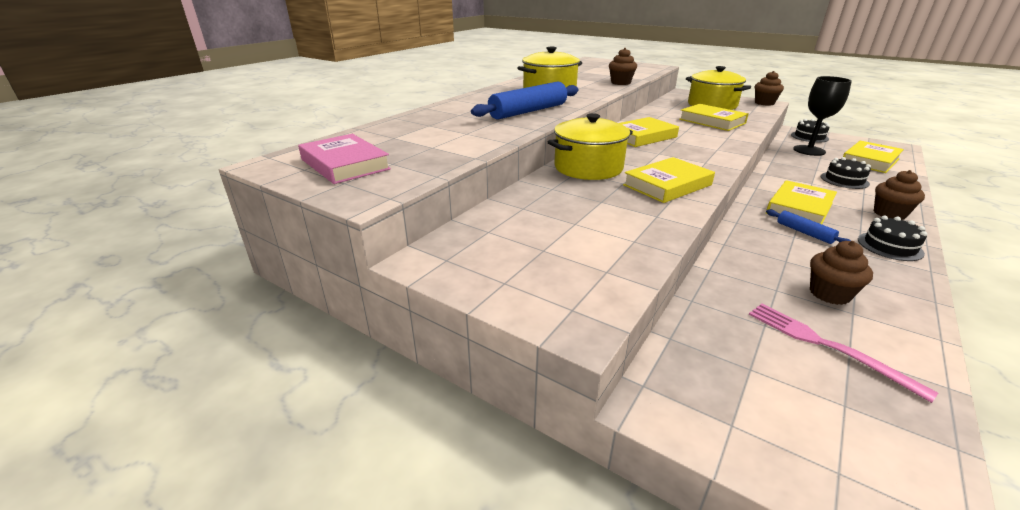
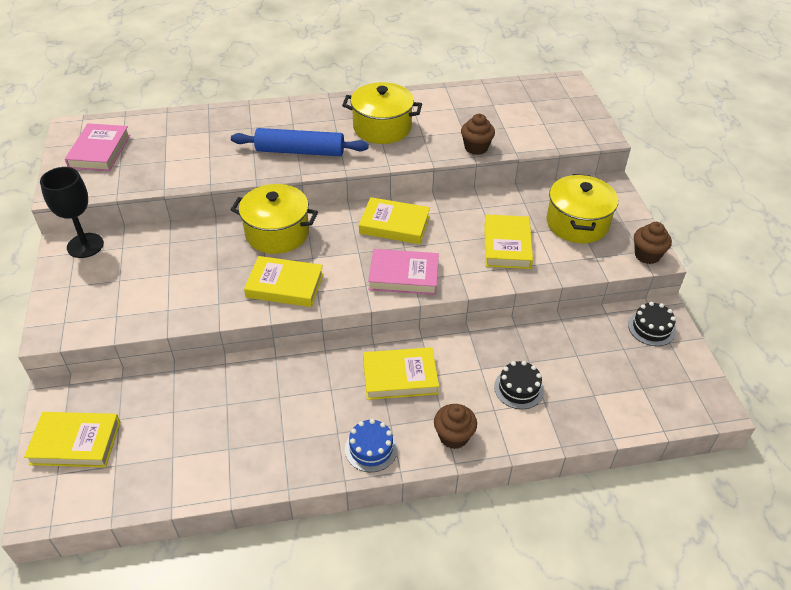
camera: 45 degrees right, 15 degrees up
(709, 150) = (403, 275): none -> pink book
(804, 232) = (345, 393): blue rolling pin -> none
(809, 150) = (592, 341): black goblet -> black goblet (85, 245)
(826, 345) = (172, 444): pink fork -> none
(829, 294) = (246, 431): brown cupcake -> none
(870, 161) = (617, 394): yellow book -> yellow book (75, 443)
(889, 246) = (371, 448): black cake -> blue cake

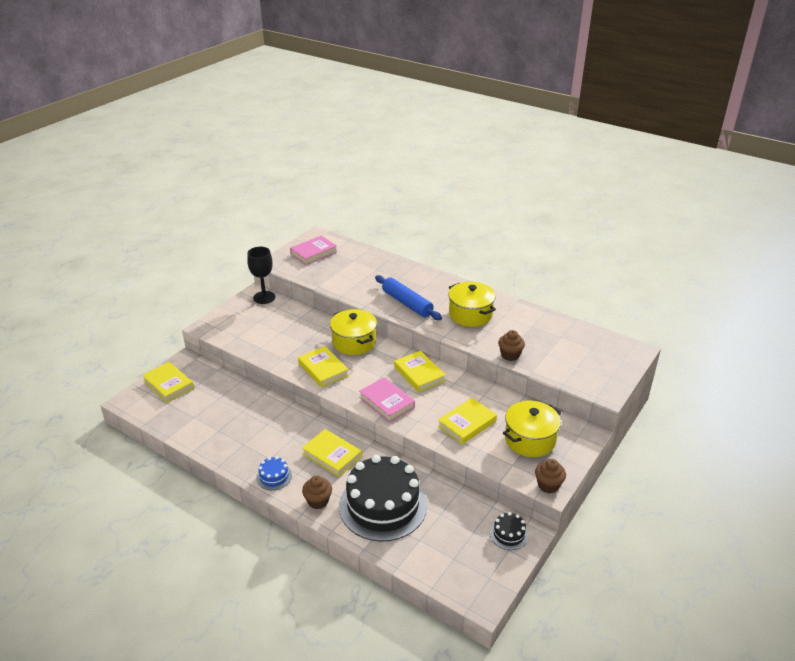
camera: 45 degrees right, 10 degrees down
(519, 388) = (383, 505): black cake -> black cake, size x2.39

